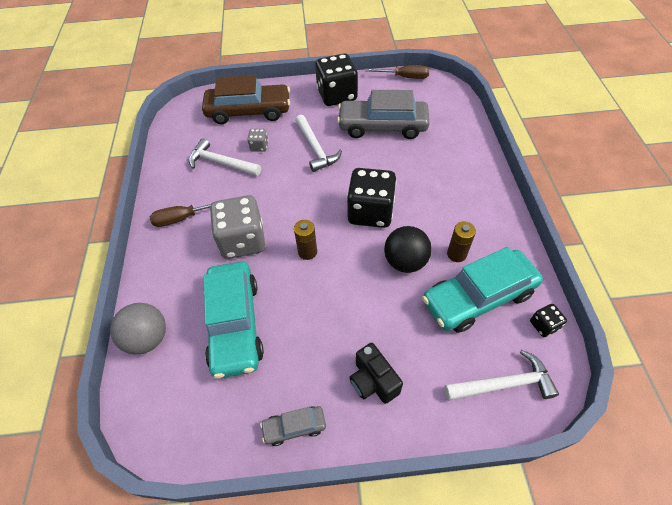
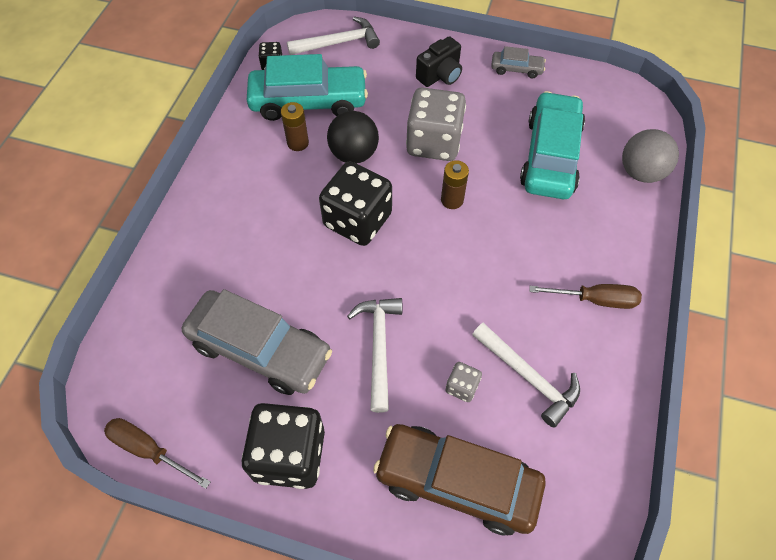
camera: 160 degrees left, 5 degrees up
(243, 241) = (523, 240): grey dice -> grey dice (434, 142)
(373, 381) = (440, 75): black camera -> black camera turned 60 degrees clockwise
(503, 384) = (338, 43): white hammer -> white hammer turned 150 degrees clockwise

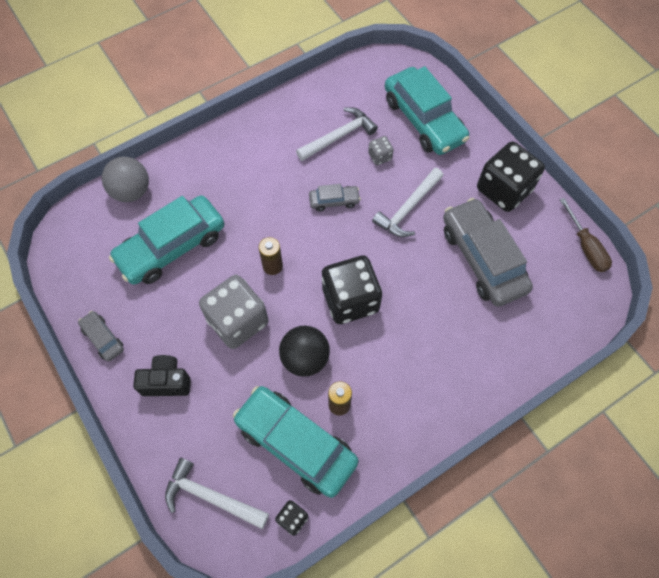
camera: 140 degrees left, 5 degrees up
(457, 482) = (424, 120): brown car -> turquoise car
(459, 298) = (334, 201): none -> grey car
(528, 377) = (339, 136): white hammer -> white hammer turned 60 degrees clockwise
(595, 300) = (257, 145): brown screwdriver -> none

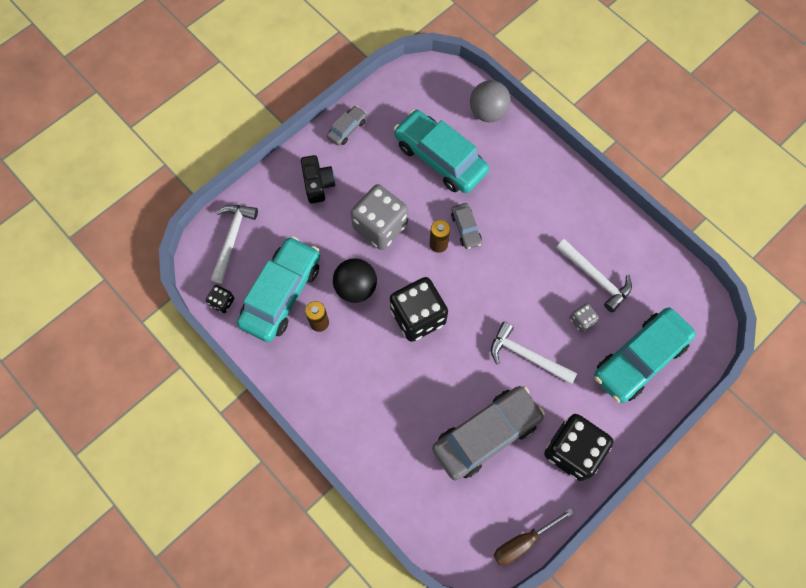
camera: 80 degrees right, 5 degrees up
(334, 201) = (519, 285): grey car -> grey car (465, 228)

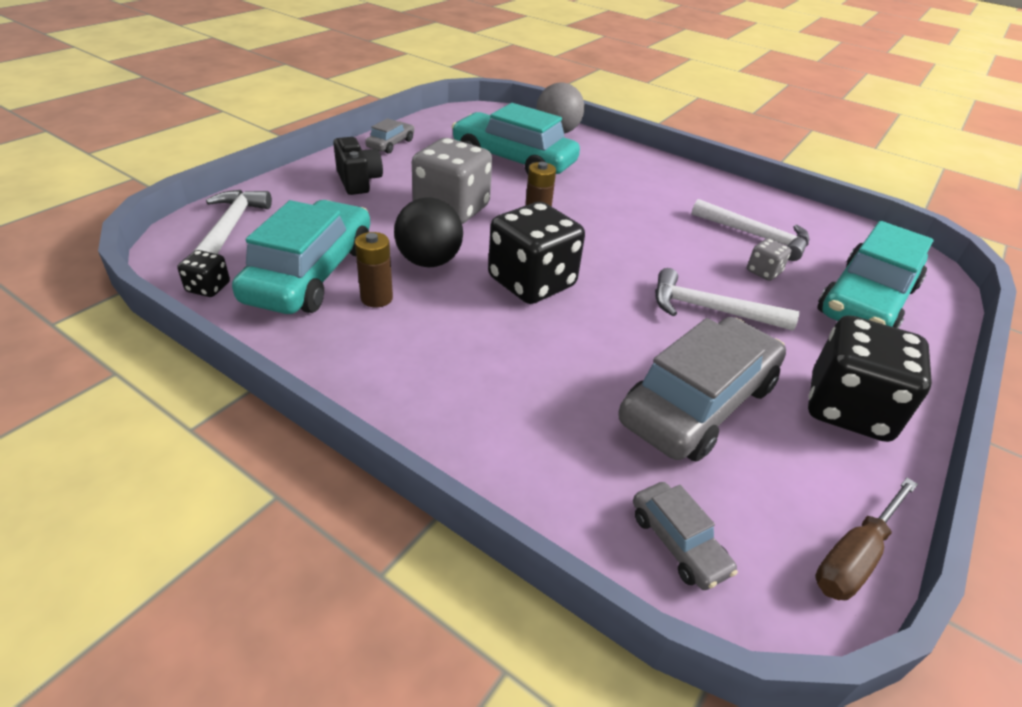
camera: 15 degrees left, 30 degrees down
(465, 228) = (568, 206): grey car -> grey car (678, 543)

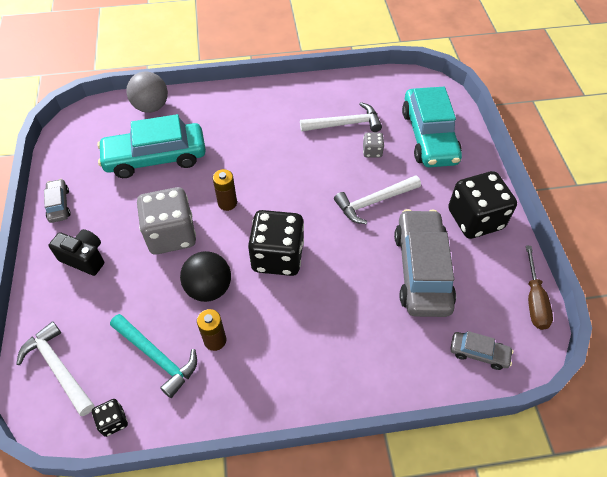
camera: 40 degrees left, 15 degrees up
(311, 273) = (157, 357): turquoise car -> turquoise hammer

